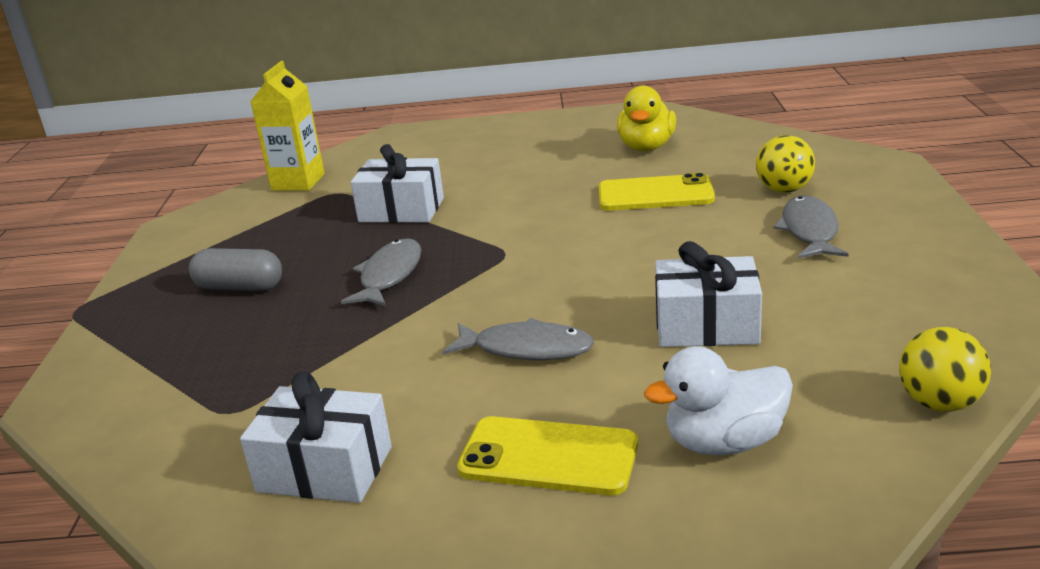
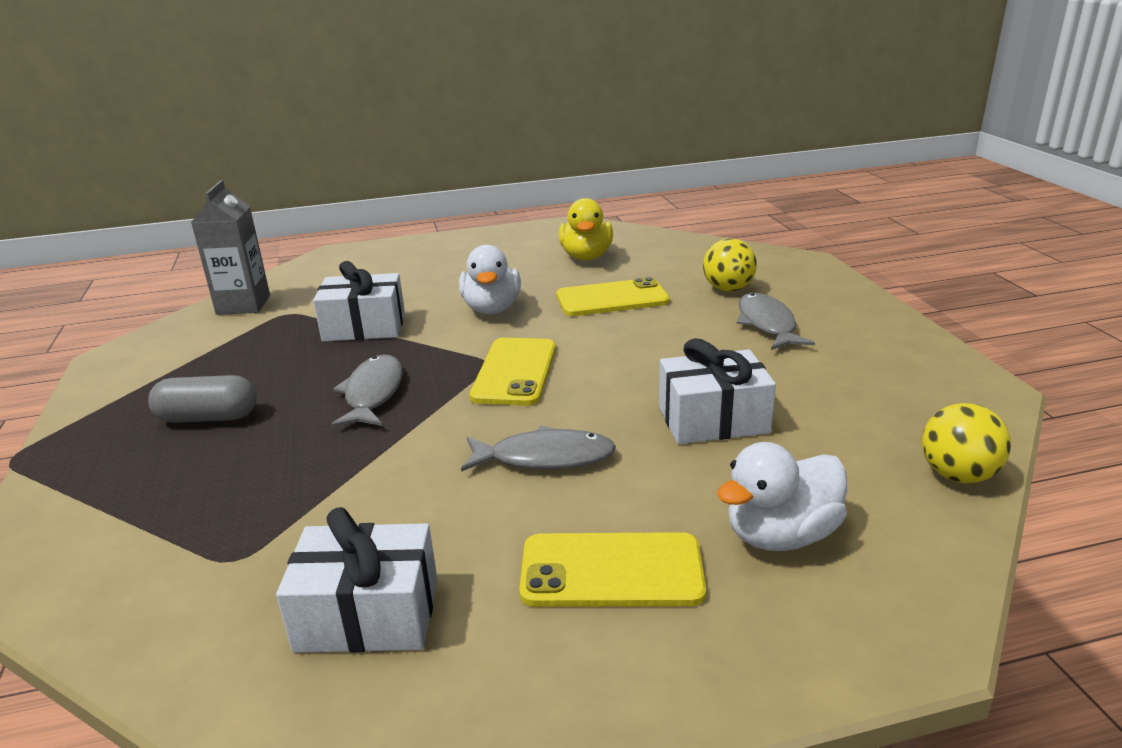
camera: 15 degrees left, 0 degrees up
(298, 182) = (243, 305): yellow carton -> grey carton
(528, 264) = (515, 372): none -> yellow phone
(529, 198) = (492, 309): none -> white duck

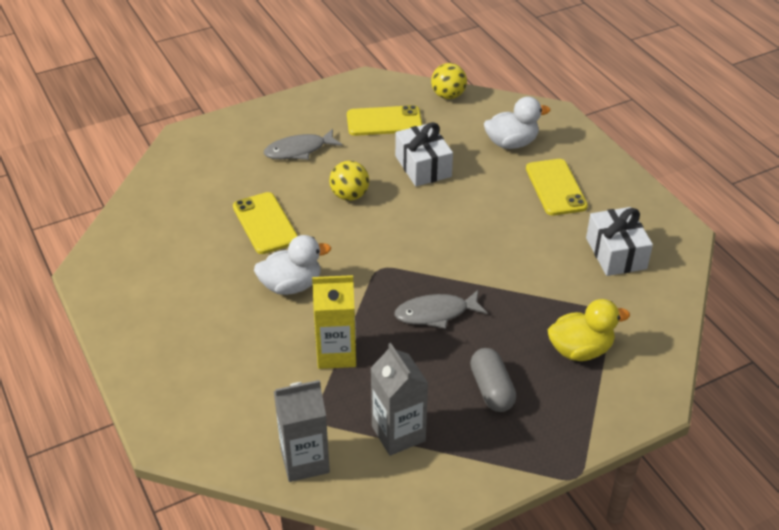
camera: 105 degrees left, 15 degrees up
(217, 352) = (398, 434): none -> grey carton
(364, 327) = (336, 353): white gift -> yellow carton
(515, 372) = (389, 252): yellow phone -> yellow phone (384, 121)
(545, 458) = (480, 221): grey fish -> none
(586, 257) = (176, 250): yellow duck -> yellow duck (580, 350)
(728, 289) = (242, 169): yellow ball -> yellow ball (349, 195)
(781, 535) = (511, 143): white duck -> white duck turned 60 degrees counterclockwise

